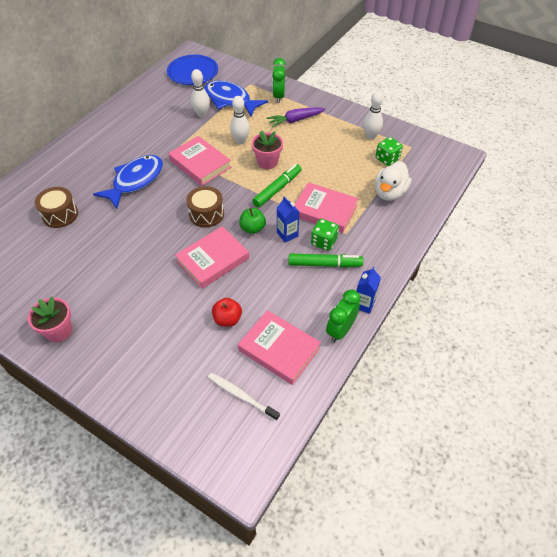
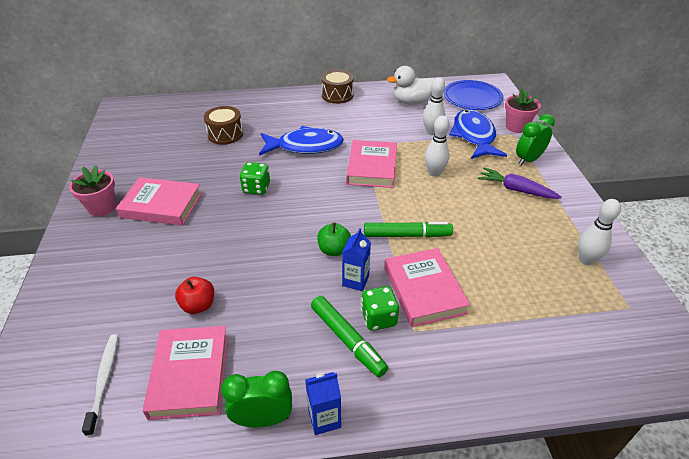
camera: 50 degrees right, 10 degrees down
(206, 214) = (316, 208): brown drum -> brown drum (337, 95)
(213, 260) = (264, 248): pink book -> pink book (161, 205)
(267, 162) = (433, 206): pink flower pot -> pink flower pot (516, 127)
(387, 159) = (575, 296): green dice -> green dice (256, 188)
(389, 193) = (526, 333): white duck -> white duck (411, 102)

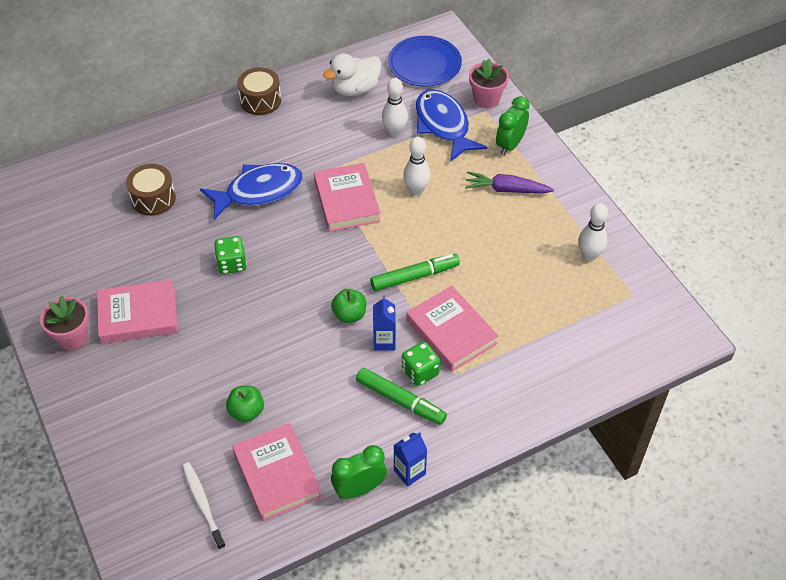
camera: 20 degrees left, 10 degrees up
(198, 305) = (246, 411): red apple -> green apple

